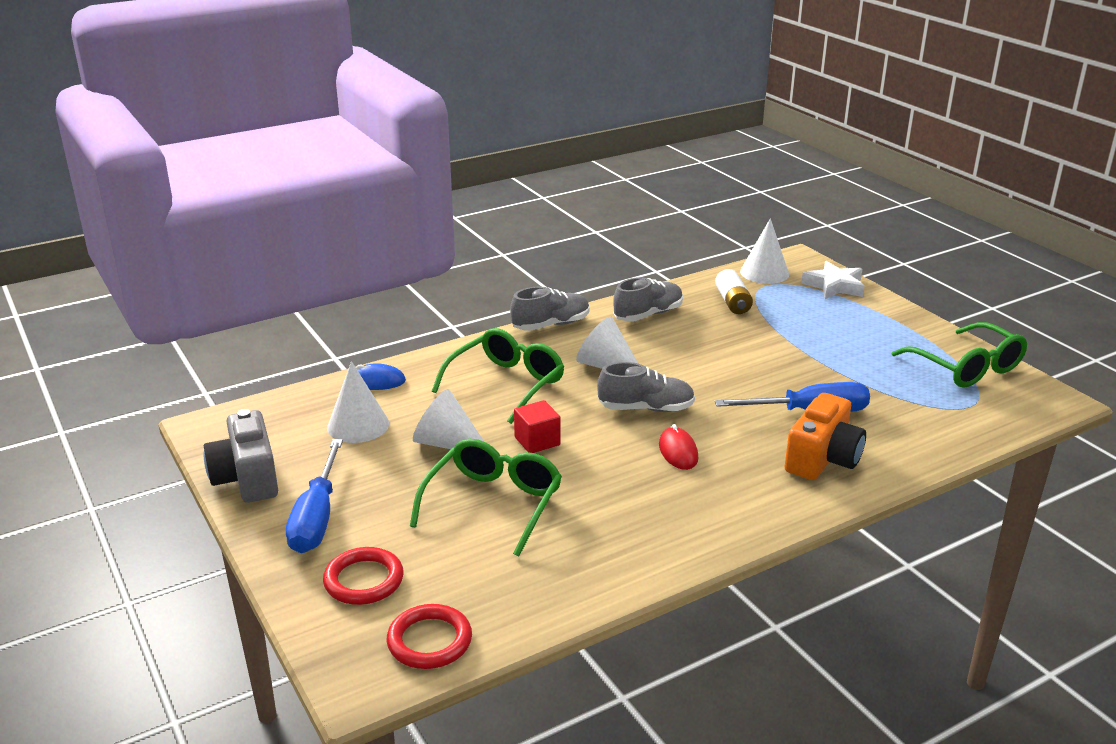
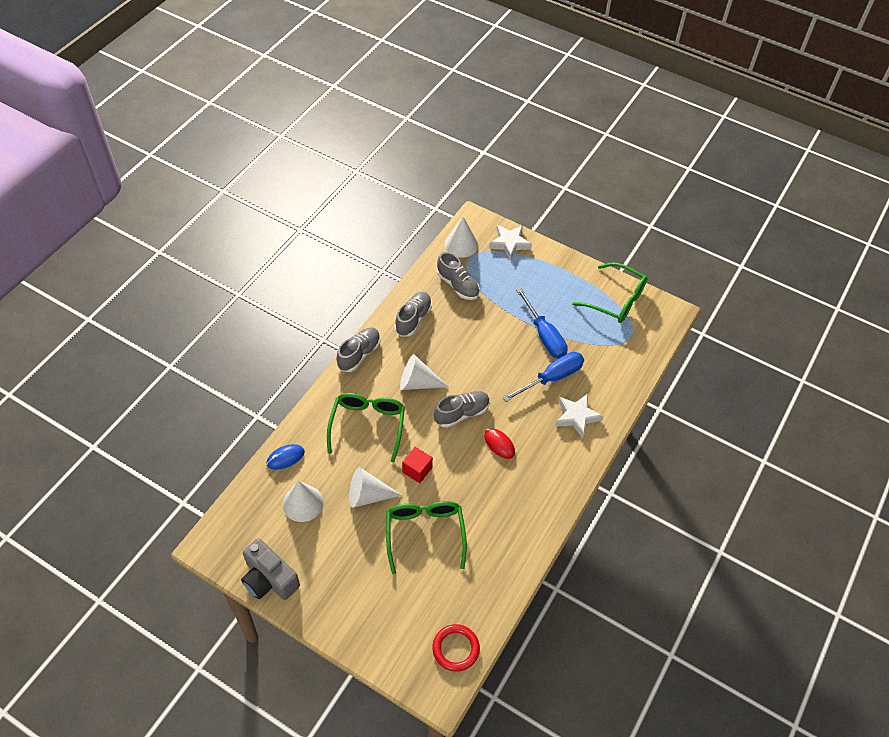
camera: 30 degrees left, 25 degrees up
(317, 517) = (334, 591): blue screwdriver -> blue screwdriver (544, 335)
(364, 580) = (394, 624): red ring -> none
(732, 302) = (458, 285): white battery -> grey shoe
(823, 459) = (576, 416): orange camera -> white star

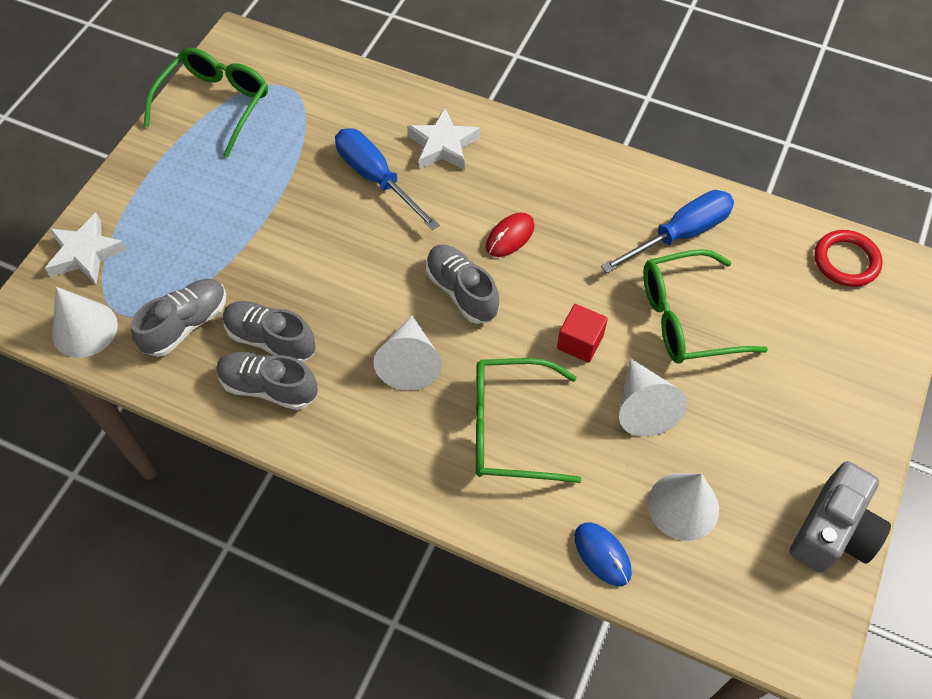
camera: 95 degrees left, 5 degrees up
(359, 354) = (358, 467): grey shoe -> grey shoe (271, 339)
(544, 335) = (293, 192): blue screwdriver -> blue screwdriver (680, 234)

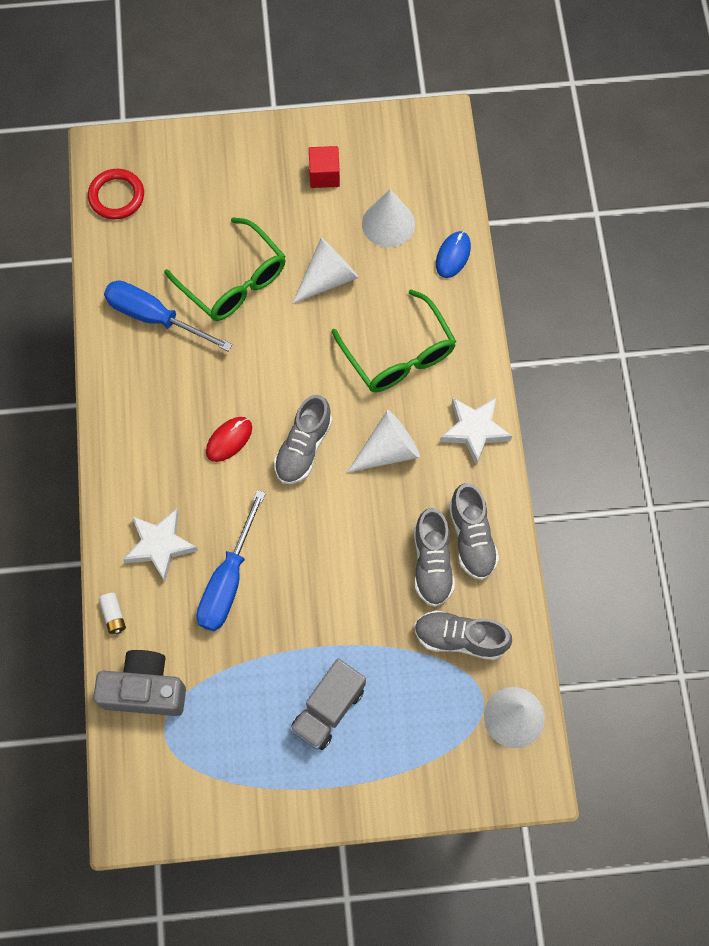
camera: 120 degrees left, 10 degrees up
(85, 253) = (448, 775): white star -> white star (474, 430)
(211, 197) = (328, 709): none -> grey truck
(215, 105) = (224, 783): green glasses -> none
(405, 92) = (114, 615): none -> white battery
(510, 237) = (229, 440): red mouse -> red mouse turned 60 degrees counterclockwise
(580, 342) = (299, 342): red cube -> red cube (324, 175)
(832, 531) = (351, 135): grey camera -> grey camera (145, 689)

